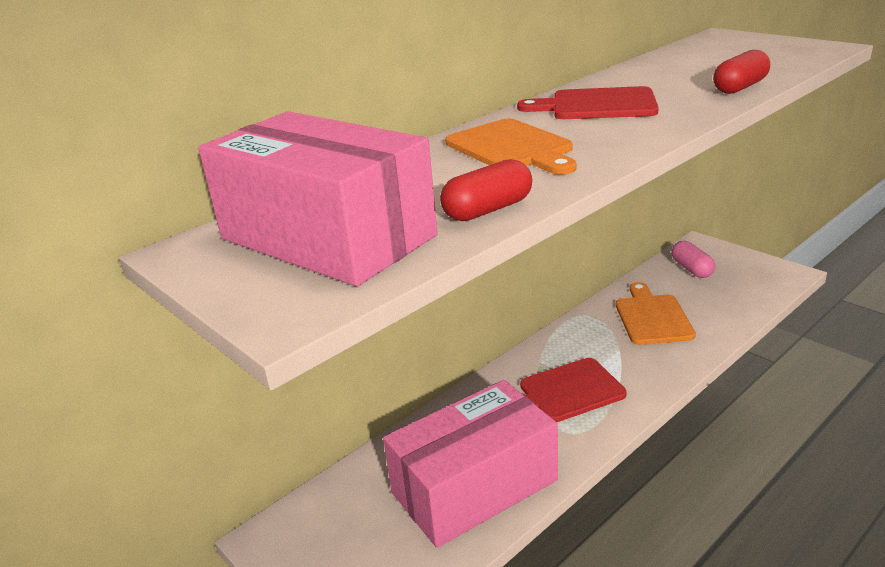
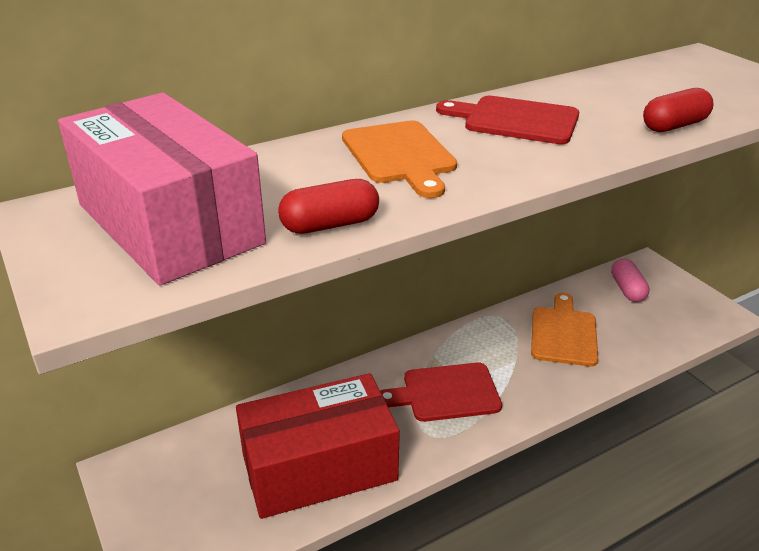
camera: 10 degrees right, 5 degrees up
(474, 486) = (319, 467): pink box -> red box

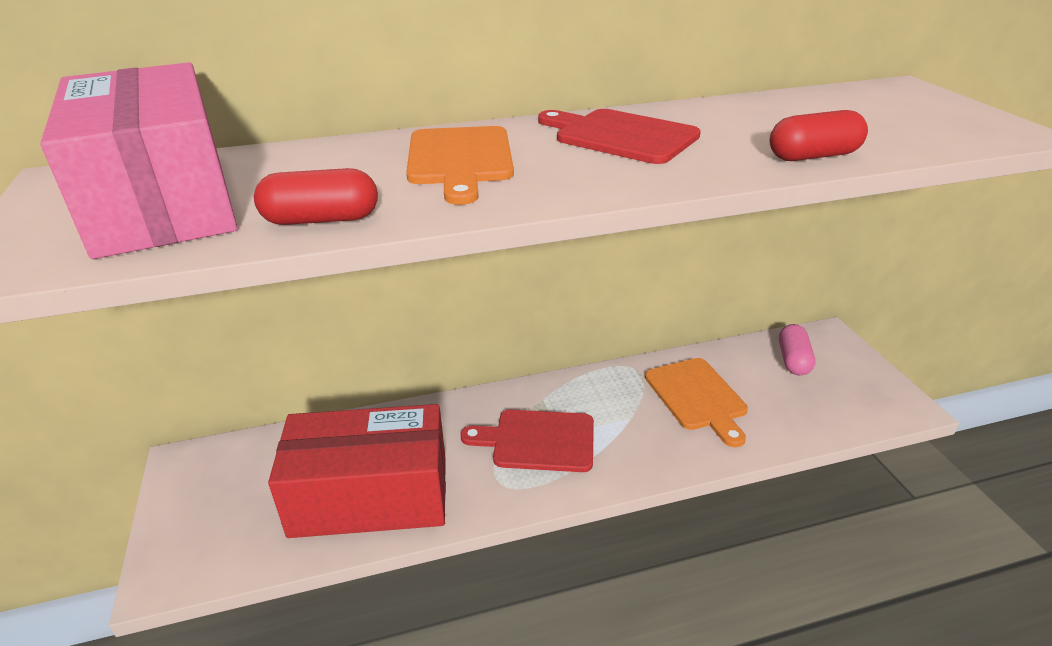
camera: 15 degrees right, 0 degrees up
(563, 333) = (697, 397): orange cutting board -> orange cutting board turned 135 degrees clockwise

